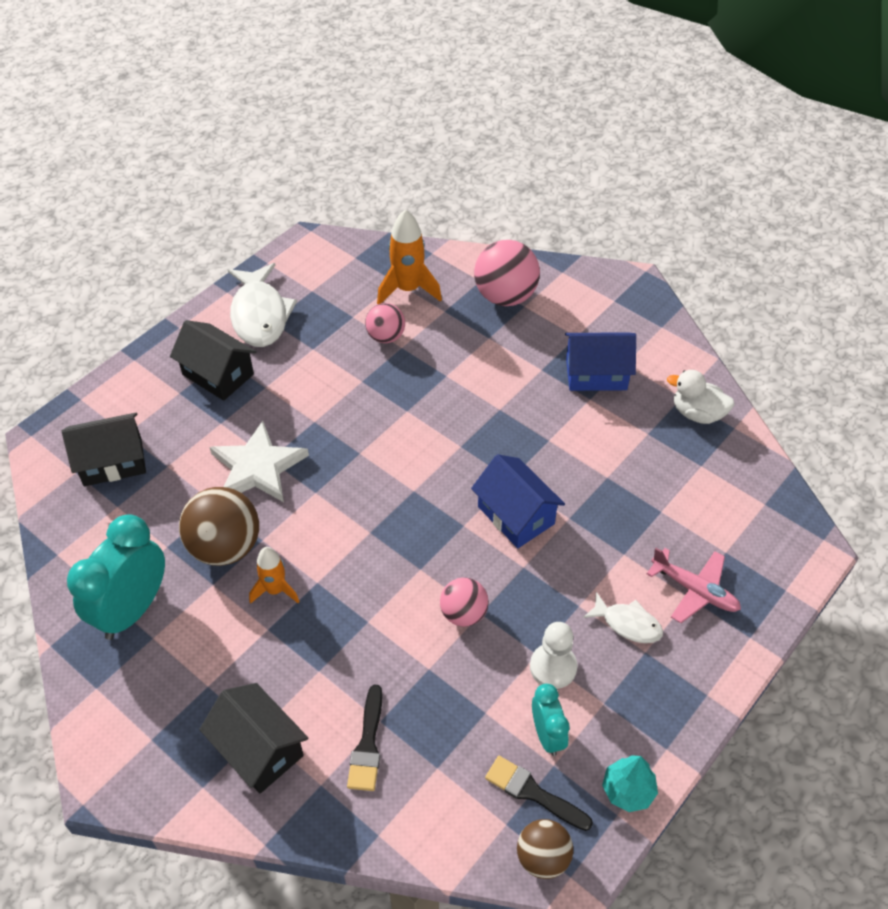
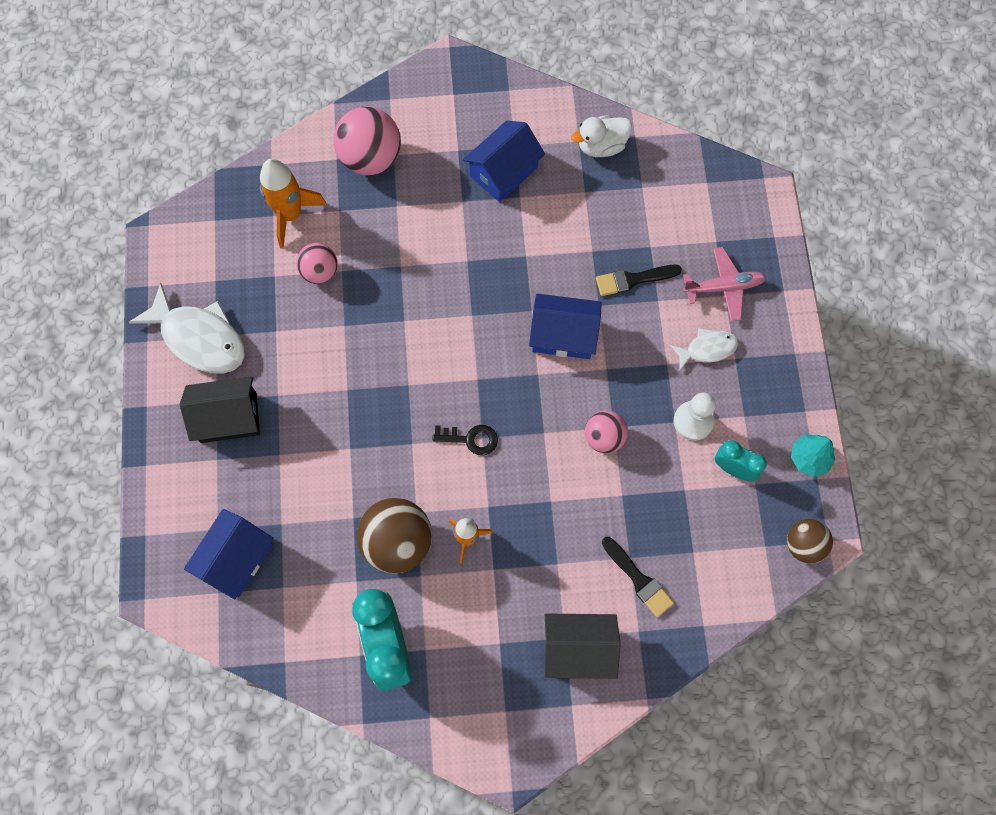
camera: 45 degrees left, 20 degrees up
(113, 462) = (236, 559): black house -> blue house
(257, 467) = (349, 463): white star -> none
(360, 525) = (471, 439): none -> black key
(533, 793) = (761, 512): black brush -> black brush (633, 280)

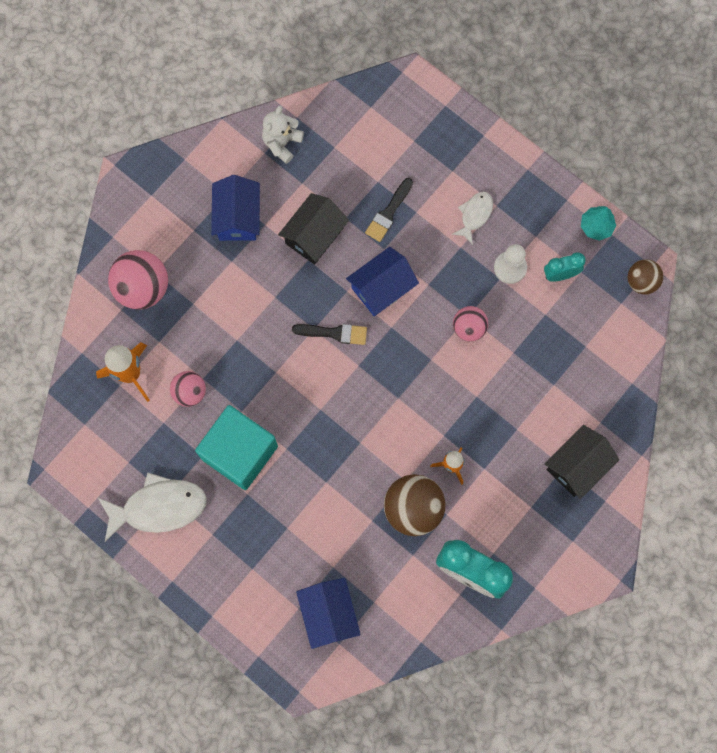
camera: 45 degrees left, 5 degrees up
(228, 418) = (232, 537): black house -> black house (314, 235)
(307, 356) = (239, 452): none -> turquoise cube
(471, 439) = (392, 405): black key -> none
(601, 146) = (282, 143): white duck -> white teddy bear
(639, 579) = (571, 392): black brush -> black brush (334, 333)
(724, 287) = (447, 166): pink plane -> none

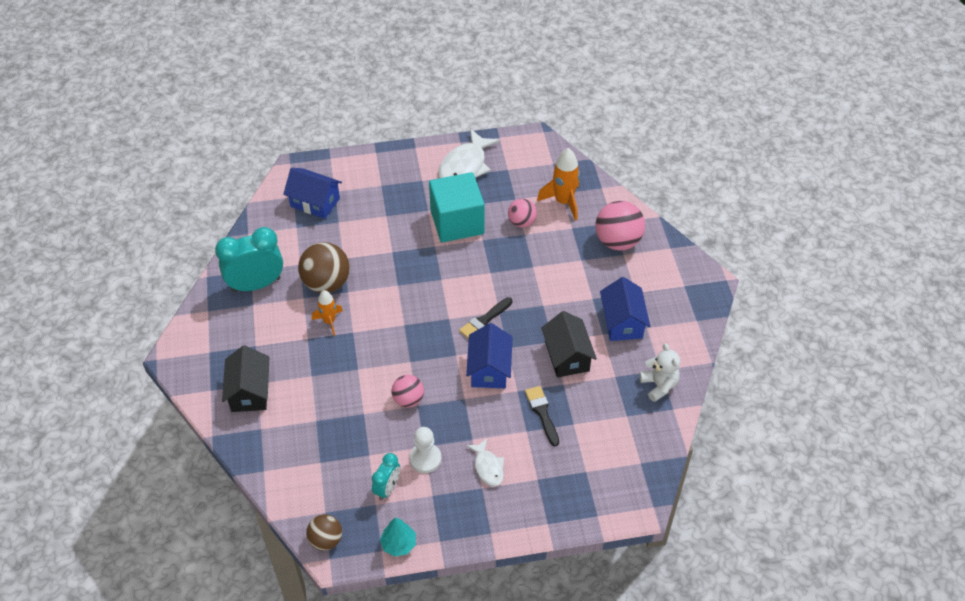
camera: 130 degrees right, 25 degrees down
(238, 217) = (622, 322): blue house -> blue house turned 45 degrees clockwise

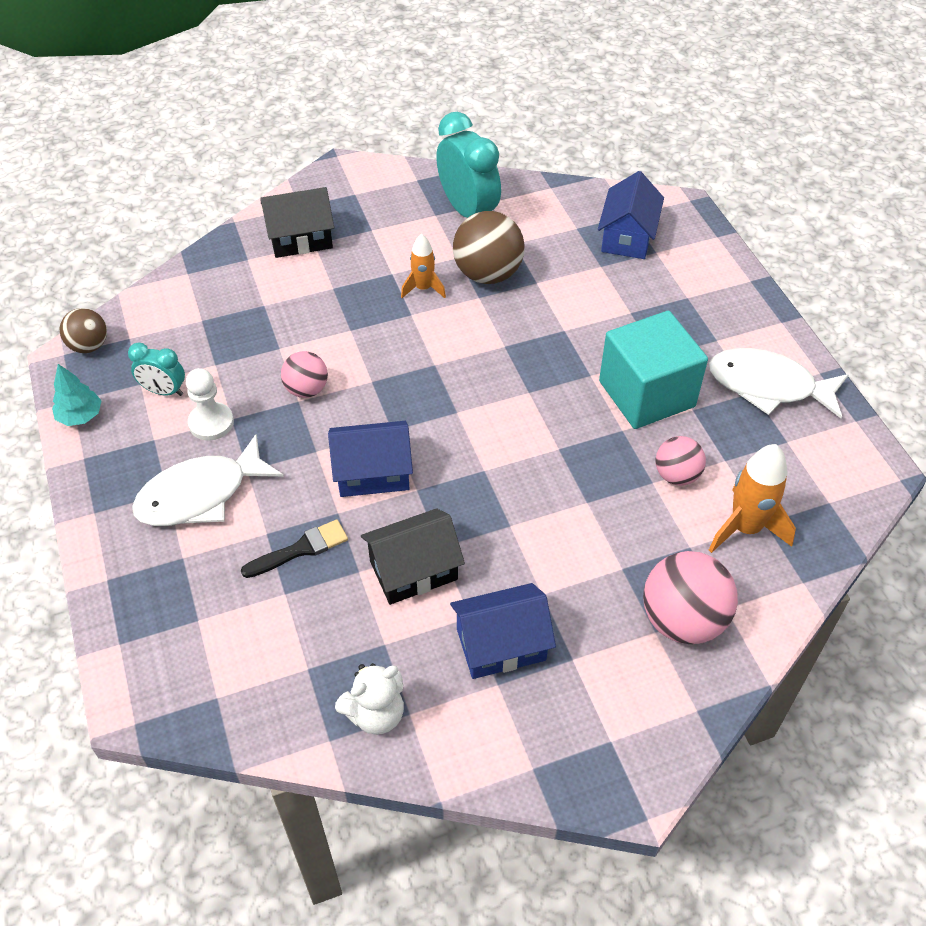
camera: 80 degrees right, 0 degrees up
(484, 320) = (462, 454): black brush -> none
(488, 467) = (201, 494): white fish -> white fish, size x1.83

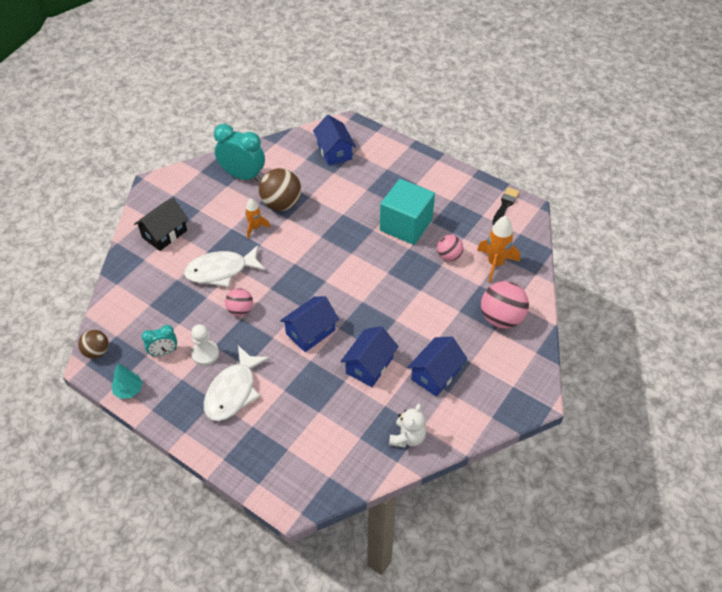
camera: 35 degrees left, 0 degrees up
(300, 549) = (308, 387): black brush -> black brush (505, 205)
(413, 570) = (369, 365): black house -> blue house
(768, 386) = (455, 194): white fish -> white fish (221, 271)

